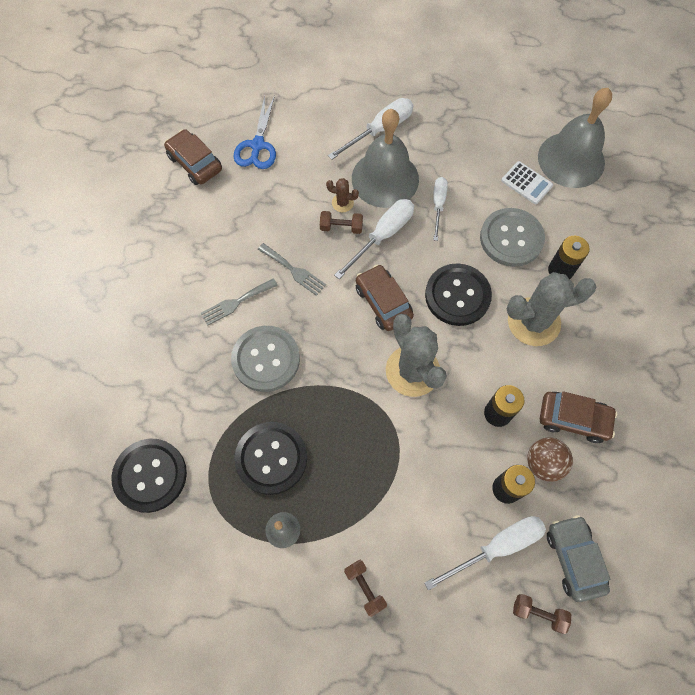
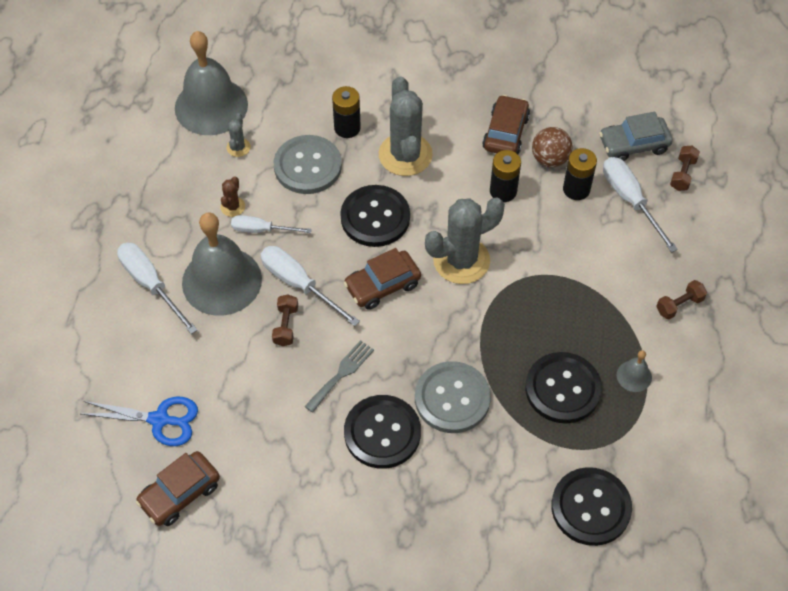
camera: 90 degrees left, 10 degrees down
(236, 302) = (382, 433): grey fork -> black button
(342, 203) = (252, 324): brown cactus -> brown cactus (233, 207)
(526, 183) = (238, 147): white calculator -> grey cactus

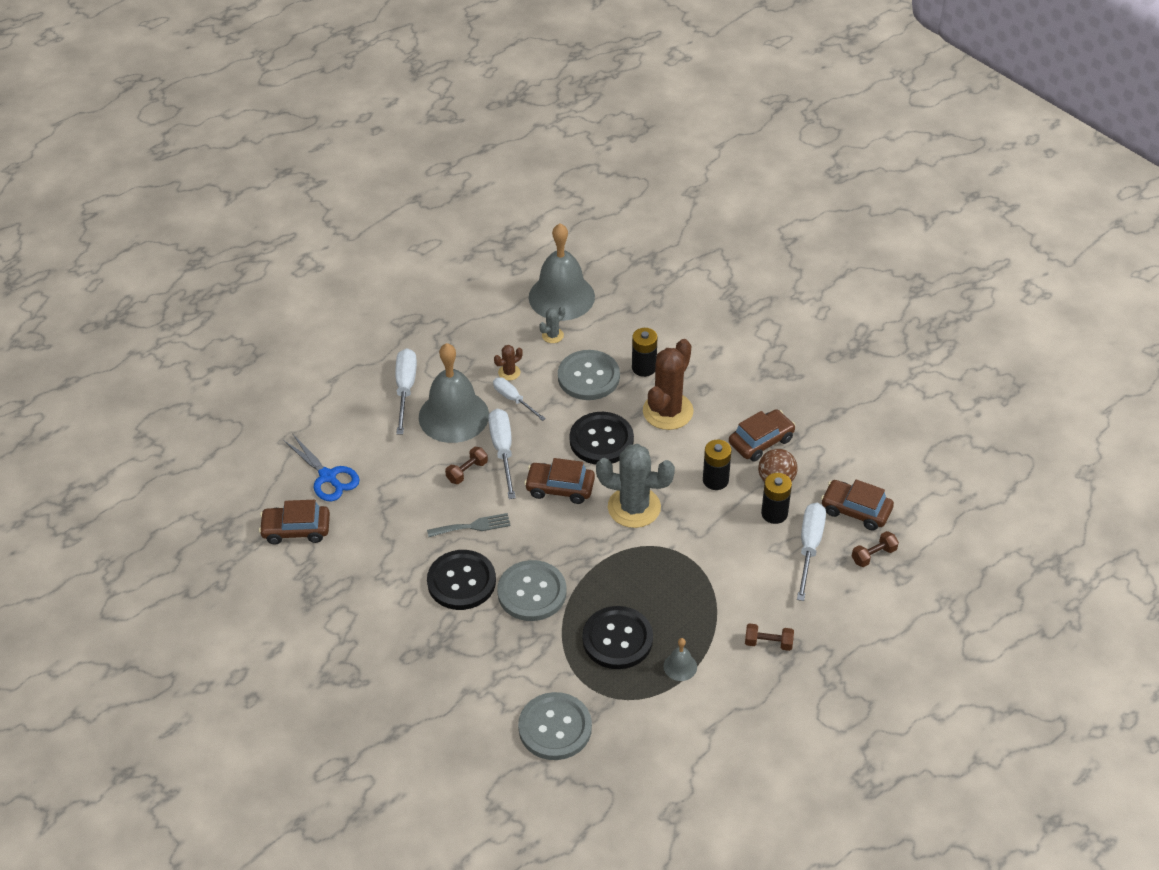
camera: 40 degrees right, 10 degrees down
(405, 155) = (668, 411): grey cactus -> brown cactus
(590, 507) = (555, 728): black button -> grey button
(633, 145) = (856, 510): grey car -> brown car

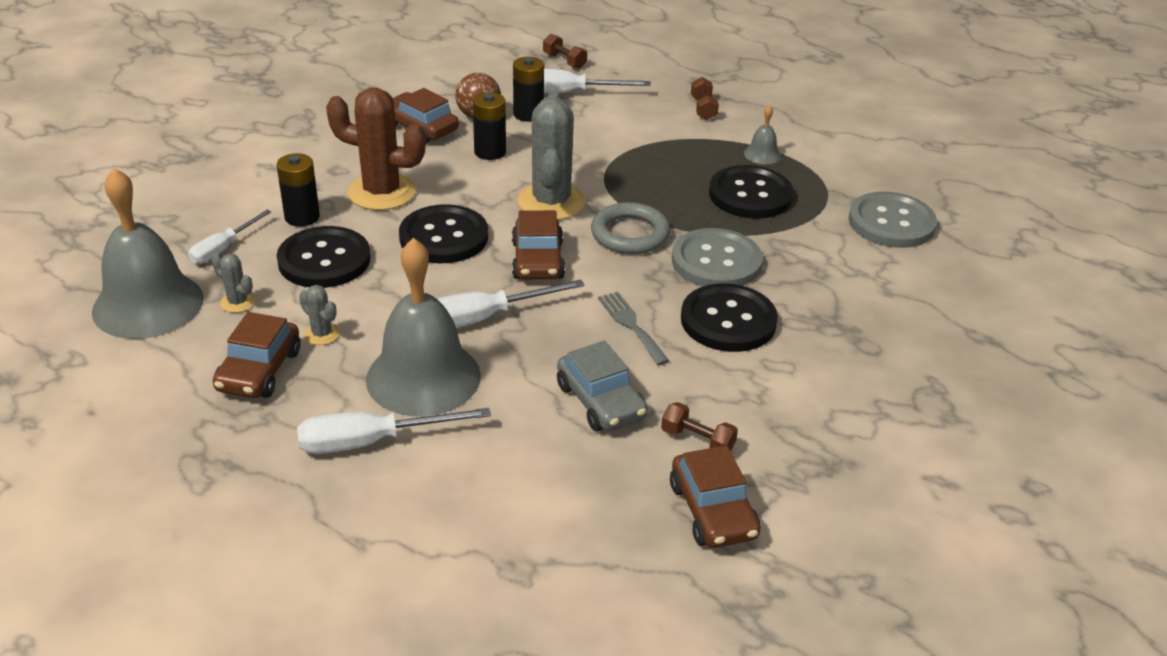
camera: 105 degrees left, 10 degrees down
(328, 477) = (590, 497): blue scissors -> none
(404, 496) = (600, 401): none -> grey car
(467, 471) = (533, 346): brown dumbbell -> brown dumbbell (697, 440)
(509, 372) = (322, 334): brown cactus -> grey cactus
(513, 399) = (379, 322): white screwdriver -> white screwdriver (223, 248)
(580, 547) = (630, 234): none -> grey ring
(588, 377) = (324, 260): grey button -> black button
(856, 510) = (508, 71): brown car -> brown car (259, 370)

